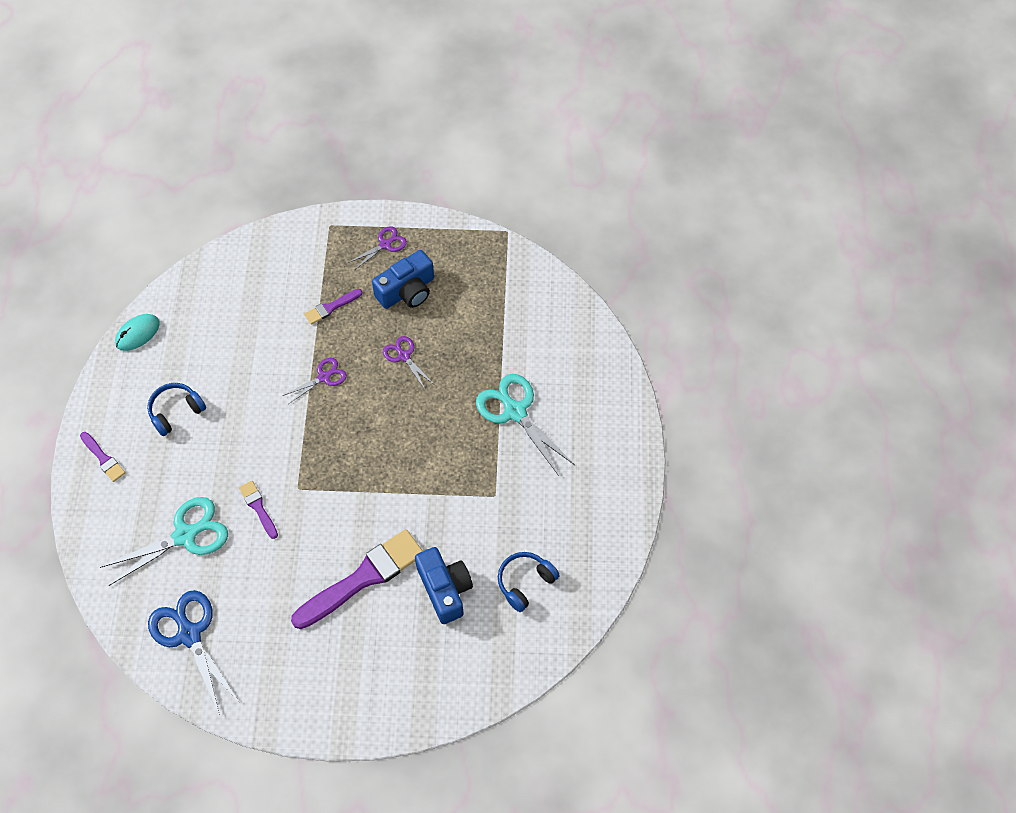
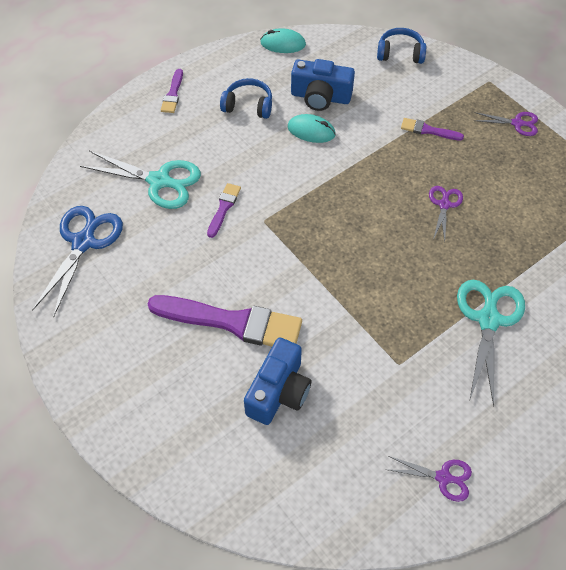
camera: 50 degrees right, 5 degrees down
(249, 387) = (311, 131): none -> turquoise mouse
(324, 377) = (369, 168): purple scissors -> purple scissors (444, 477)
(407, 291) = (498, 165): blue camera -> blue camera (320, 97)
(525, 582) = (345, 454): blue headphones -> blue headphones (400, 53)

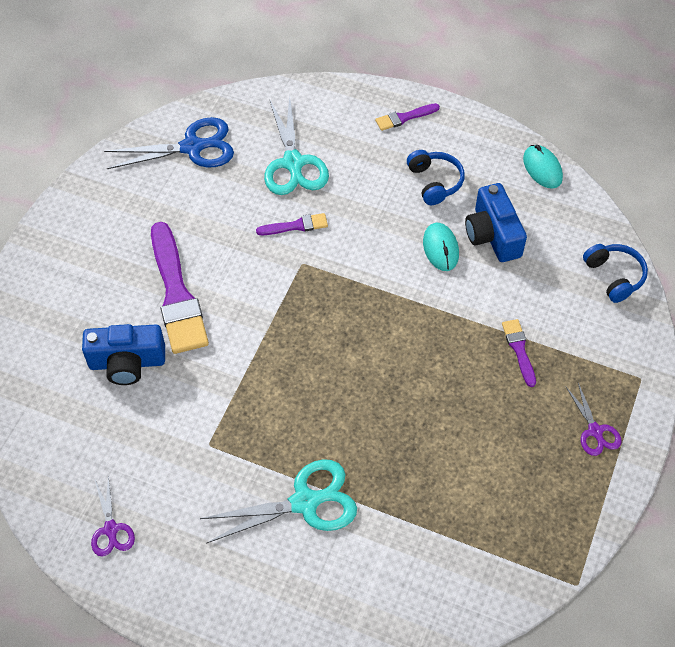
camera: 60 degrees right, 0 degrees up
(444, 204) = (426, 405): purple scissors -> none

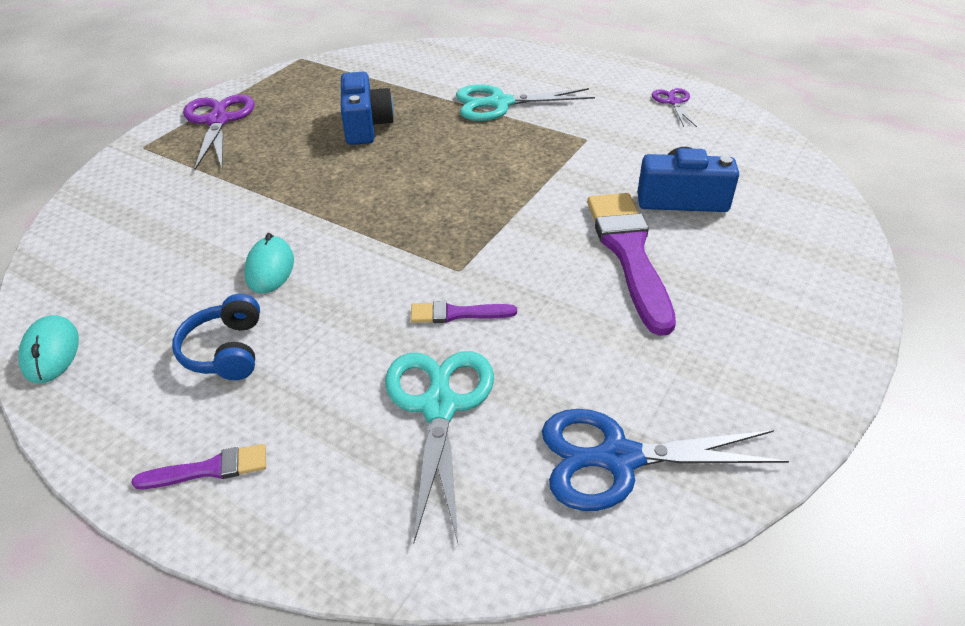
camera: 170 degrees left, 15 degrees down
(492, 235) = (192, 276): blue camera -> blue camera (366, 125)
(519, 350) = (244, 174): purple brush -> none
(595, 431) = (218, 120): purple scissors -> purple scissors, size x1.81
(614, 276) = (83, 222): blue headphones -> none

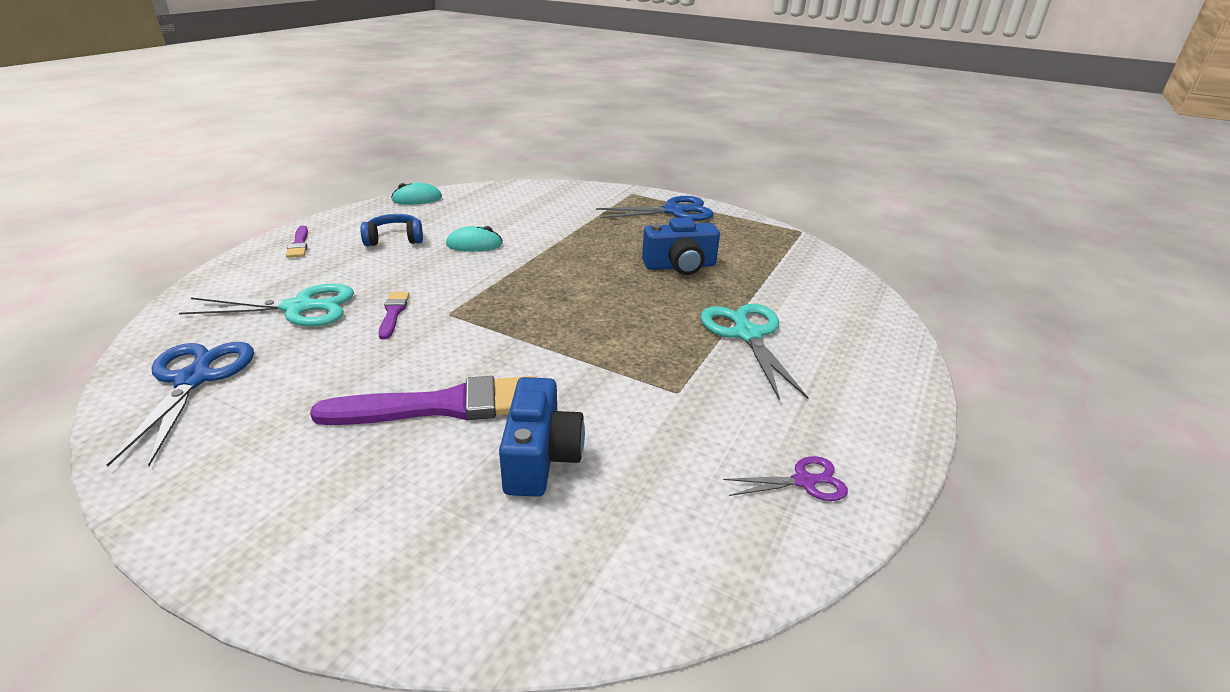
camera: 85 degrees right, 10 degrees down
(218, 120) = (675, 211): purple scissors -> blue scissors

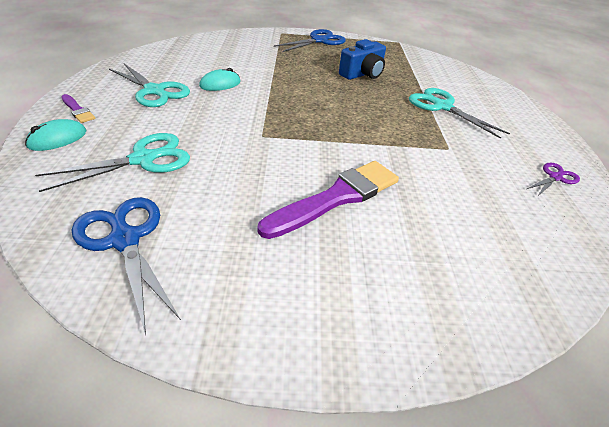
camera: 30 degrees left, 10 degrees up
(393, 313) = (223, 145): purple brush -> none
(394, 239) = (155, 91): blue headphones -> turquoise scissors
(417, 199) = (134, 58): turquoise mouse -> turquoise mouse (58, 139)
(540, 457) = (429, 209): blue camera -> none

